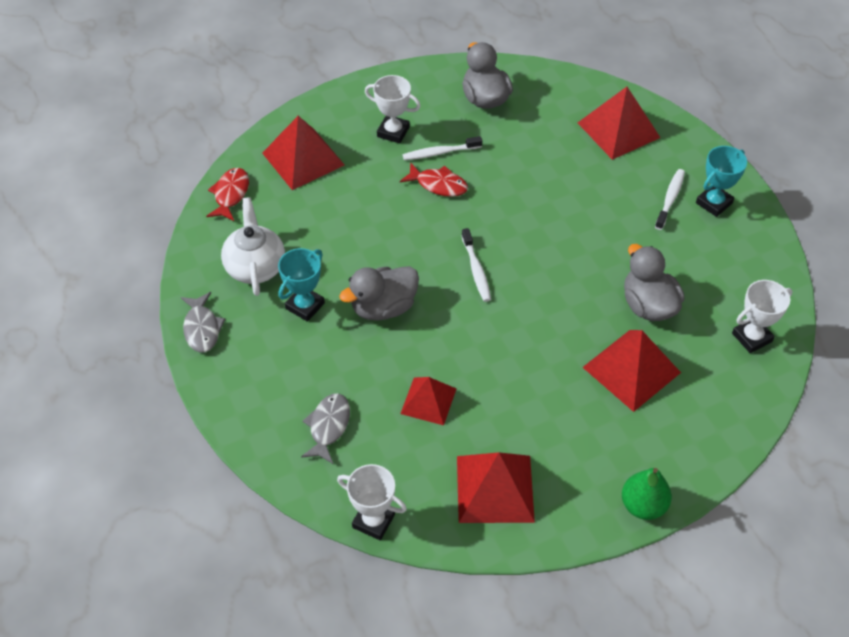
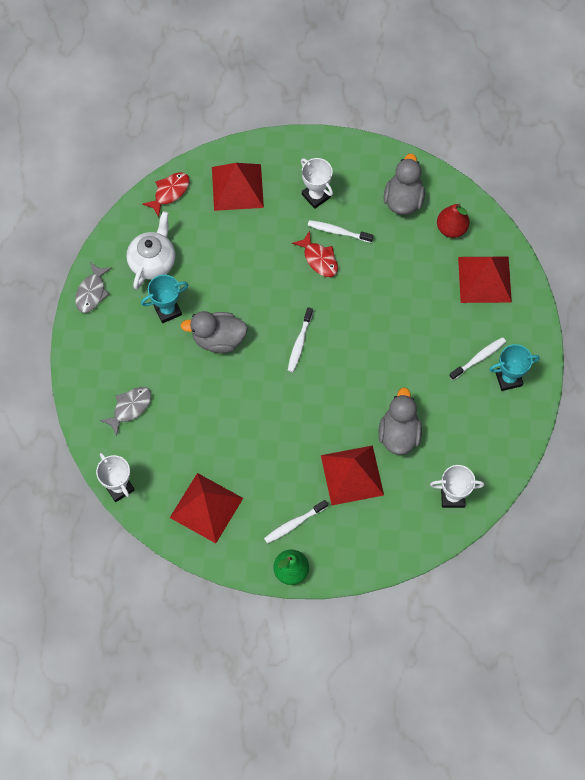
camera: 30 degrees right, 15 degrees up
(428, 401) = (204, 424): red pyramid -> none
(551, 102) = (451, 228): none -> red pear
(608, 453) = (294, 524): none -> white toothbrush

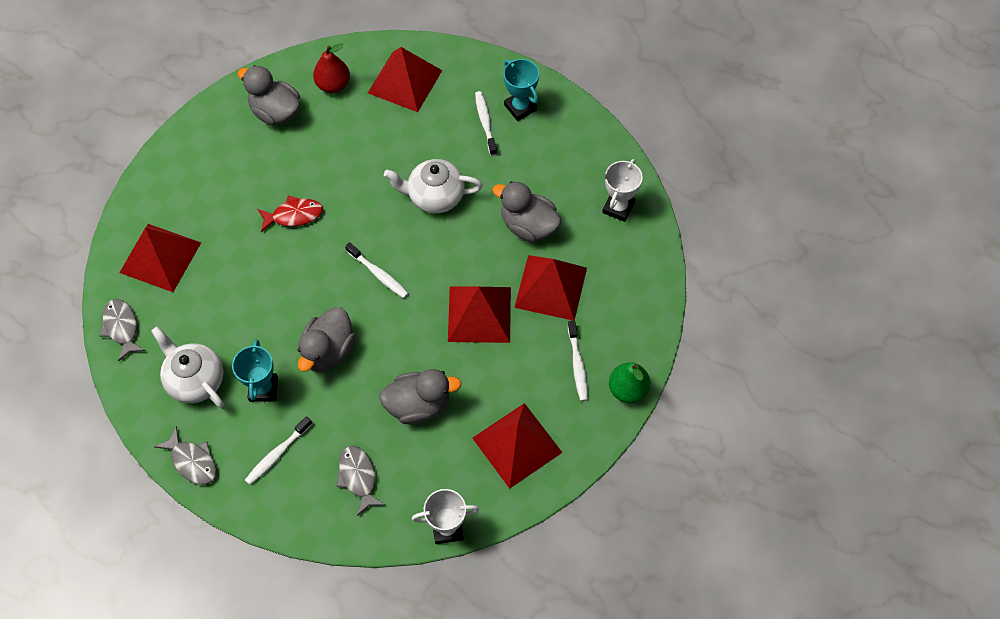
camera: 65 degrees left, 5 degrees down
(170, 192) = (122, 327): red fish -> grey fish
(205, 423) = (418, 405): none -> grey duck
(302, 432) = (479, 314): none -> red pyramid
(316, 196) = (220, 187): white trophy -> none
(338, 231) = (274, 185): white toothbrush -> white toothbrush (277, 454)
(389, 352) = (435, 196): none -> white teapot
(508, 378) = (520, 107): turquoise trophy -> turquoise trophy turned 45 degrees counterclockwise

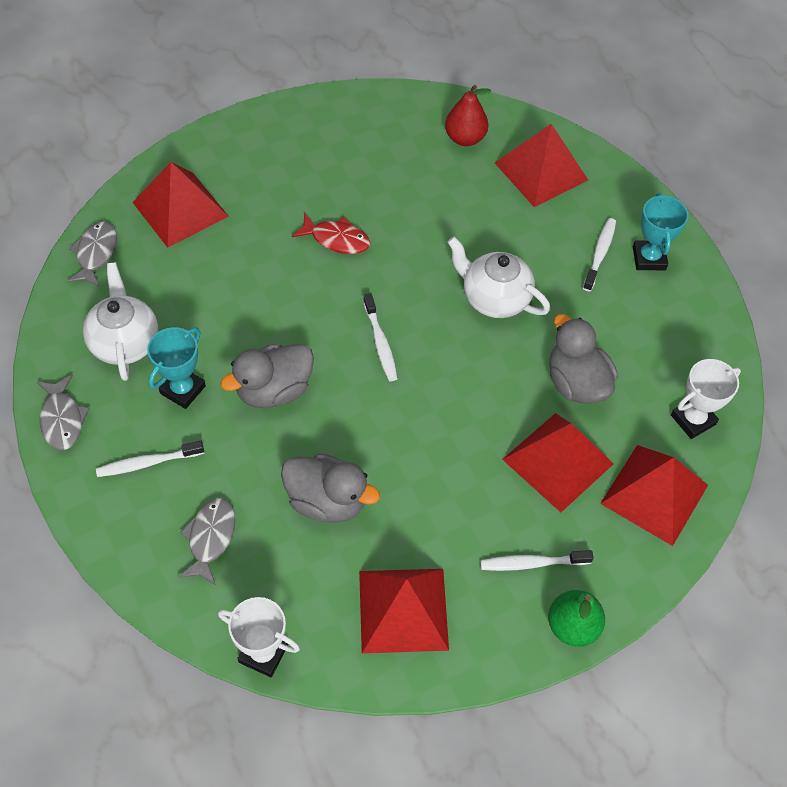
camera: 30 degrees right, 5 degrees down
(275, 112) = (389, 134): grey duck -> none
(479, 314) = (459, 444): red pyramid -> red pyramid (654, 494)
(577, 365) = (532, 563): white toothbrush -> white toothbrush turned 60 degrees clockwise

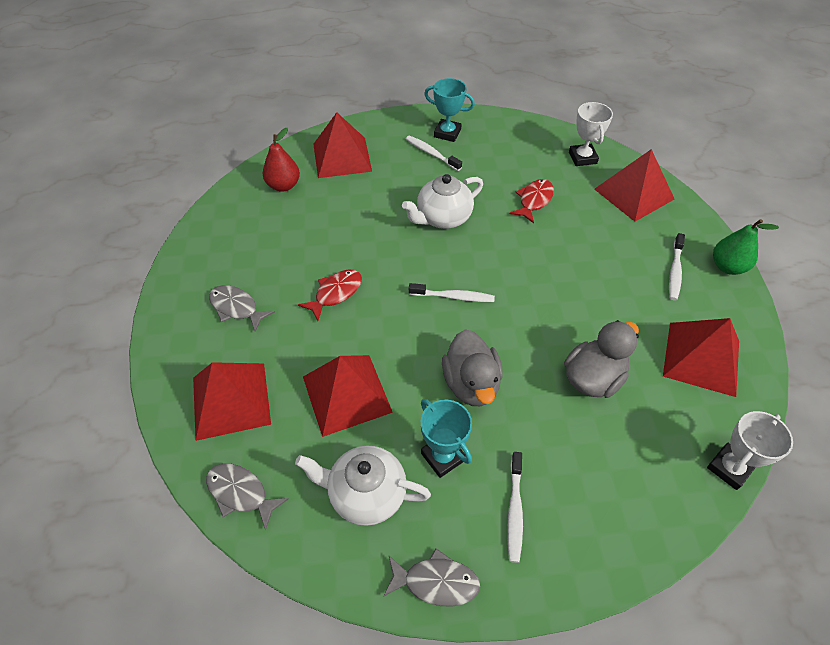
camera: 65 degrees left, 5 degrees down
(210, 538) = (609, 478): grey fish -> grey fish (236, 308)
(558, 461) = (595, 231): red pyramid -> red pyramid (347, 394)
(576, 383) = (534, 200): grey duck -> red fish

